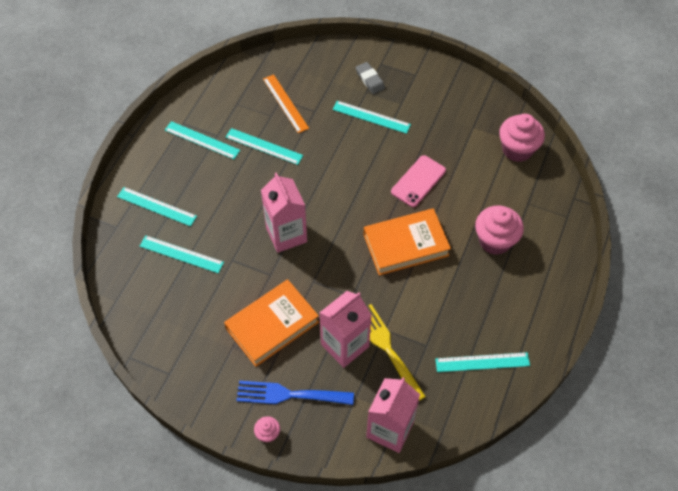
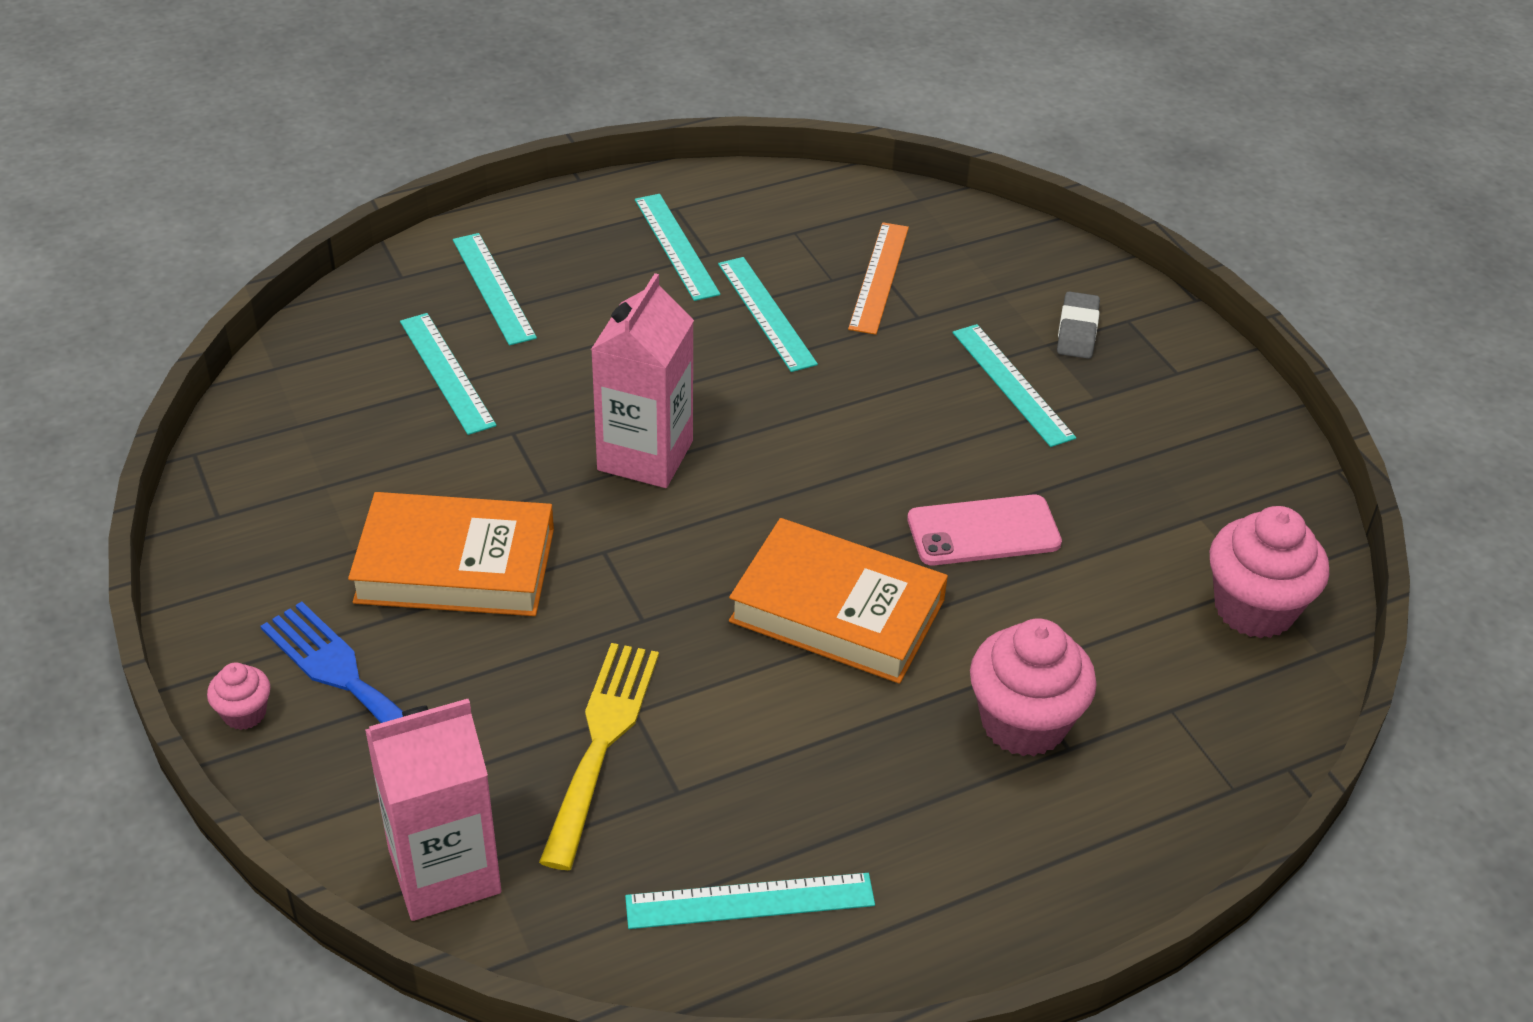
camera: 40 degrees right, 15 degrees down
(345, 345) = (534, 682): pink carton -> none
(482, 362) = (750, 901): turquoise ruler -> turquoise ruler turned 45 degrees counterclockwise

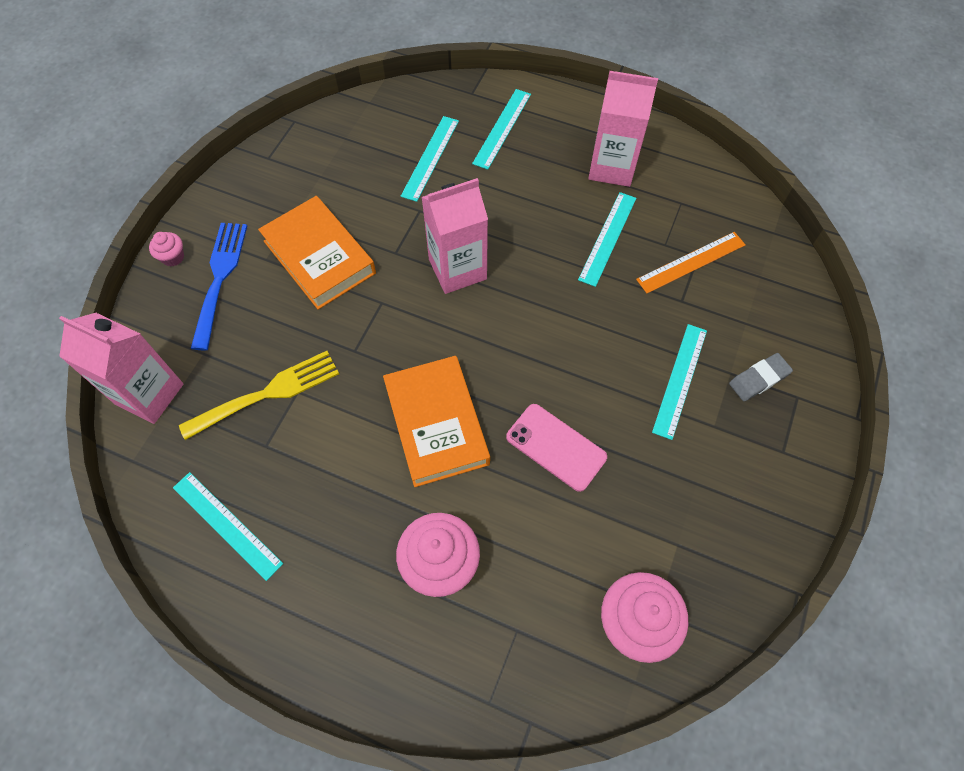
camera: 50 degrees right, 20 degrees up
(676, 246) = (612, 167): turquoise ruler -> pink carton

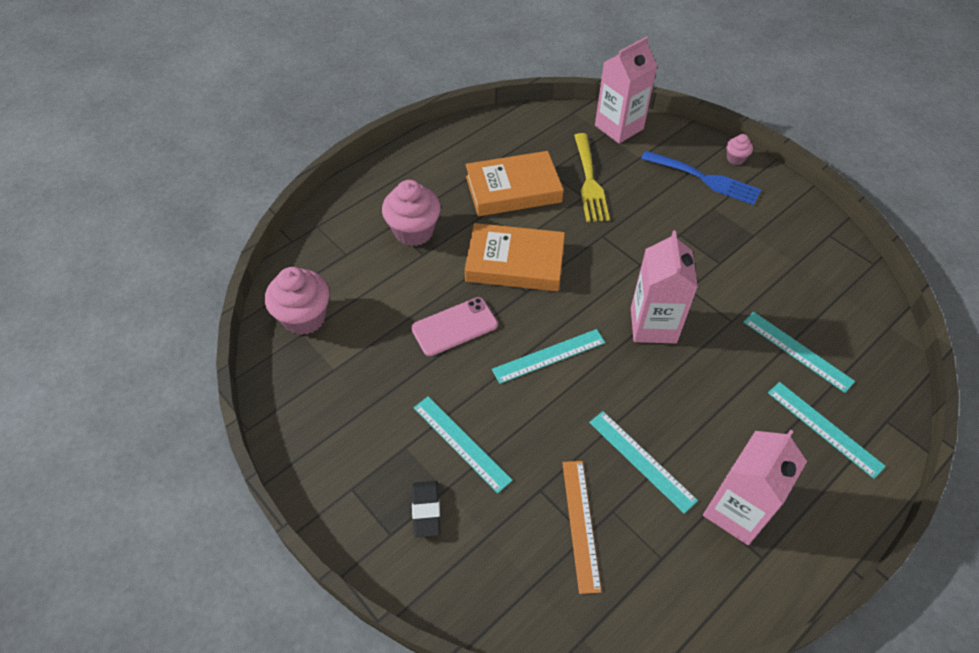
camera: 115 degrees right, 10 degrees down
(227, 525) = (504, 143): turquoise ruler -> turquoise ruler (549, 356)
(319, 257) = (703, 239): orange book -> orange book (513, 189)
(759, 379) = (426, 510): grey eraser -> black eraser

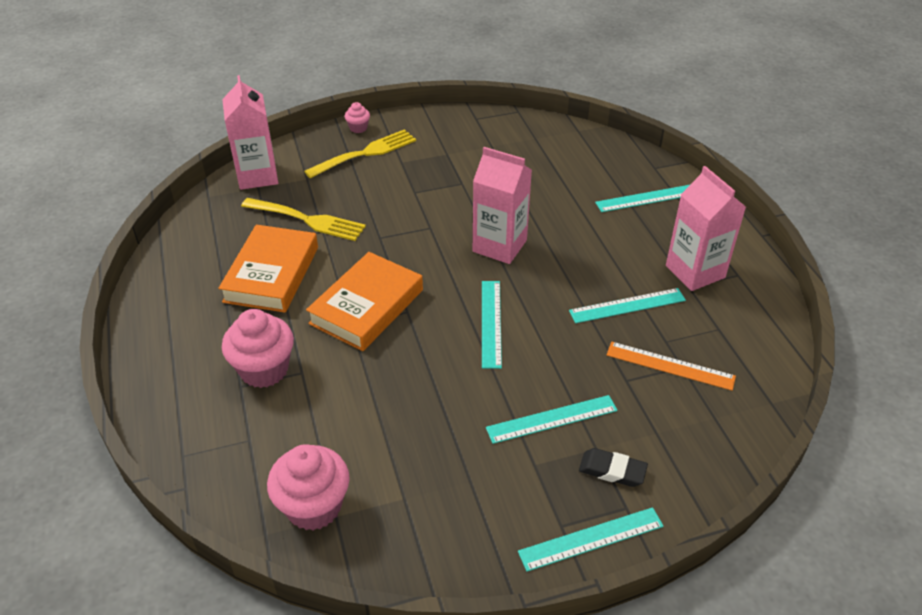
camera: 65 degrees left, 10 degrees down
(454, 327) = (414, 378): pink phone -> none
(705, 179) = (365, 153): blue fork -> yellow fork
(797, 351) = (572, 181): turquoise ruler -> turquoise ruler (591, 539)

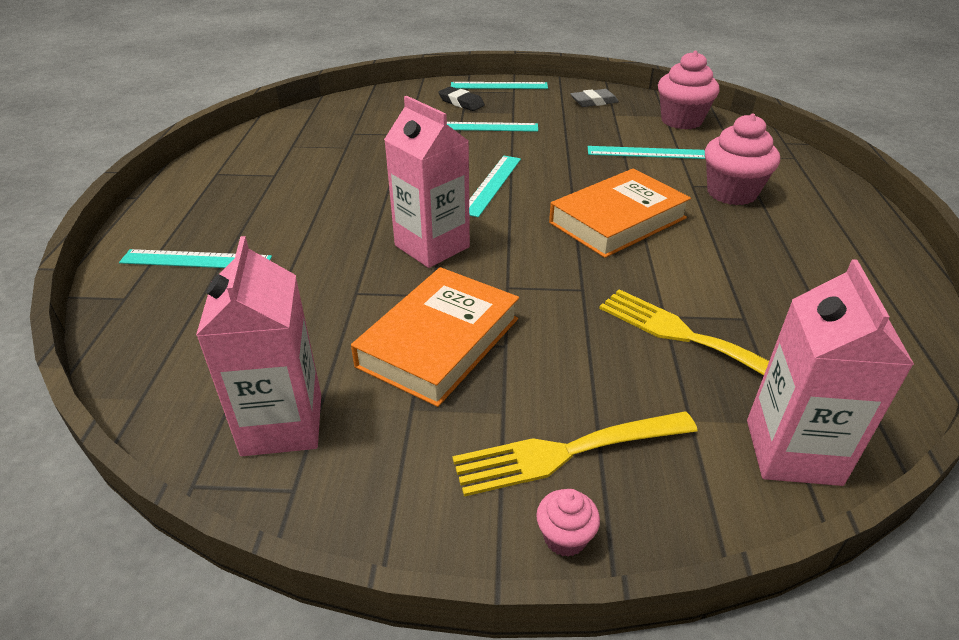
camera: 160 degrees left, 5 degrees down
(271, 274) = (736, 274): orange book -> orange book (439, 342)
(439, 528) = (594, 102): none -> grey eraser
(627, 305) = (350, 172): turquoise ruler -> turquoise ruler (646, 153)
(670, 366) = (361, 135): orange ruler -> none
(695, 272) = (252, 183): pink carton -> pink carton (282, 424)

